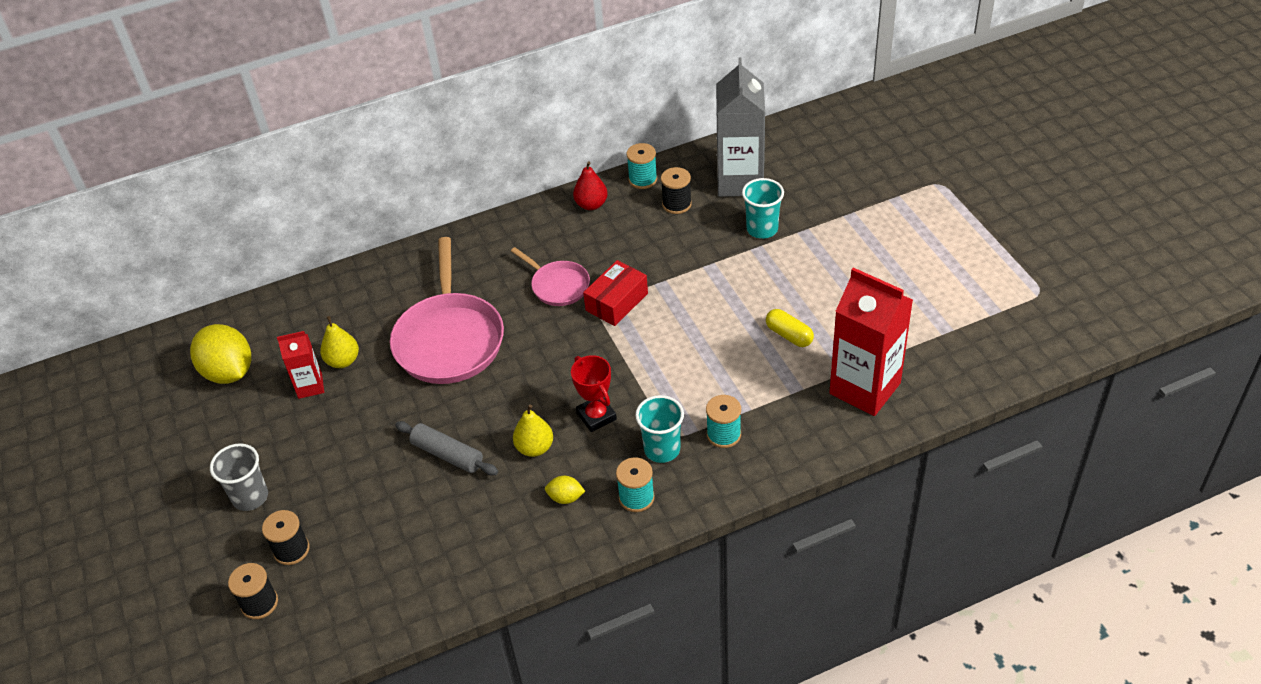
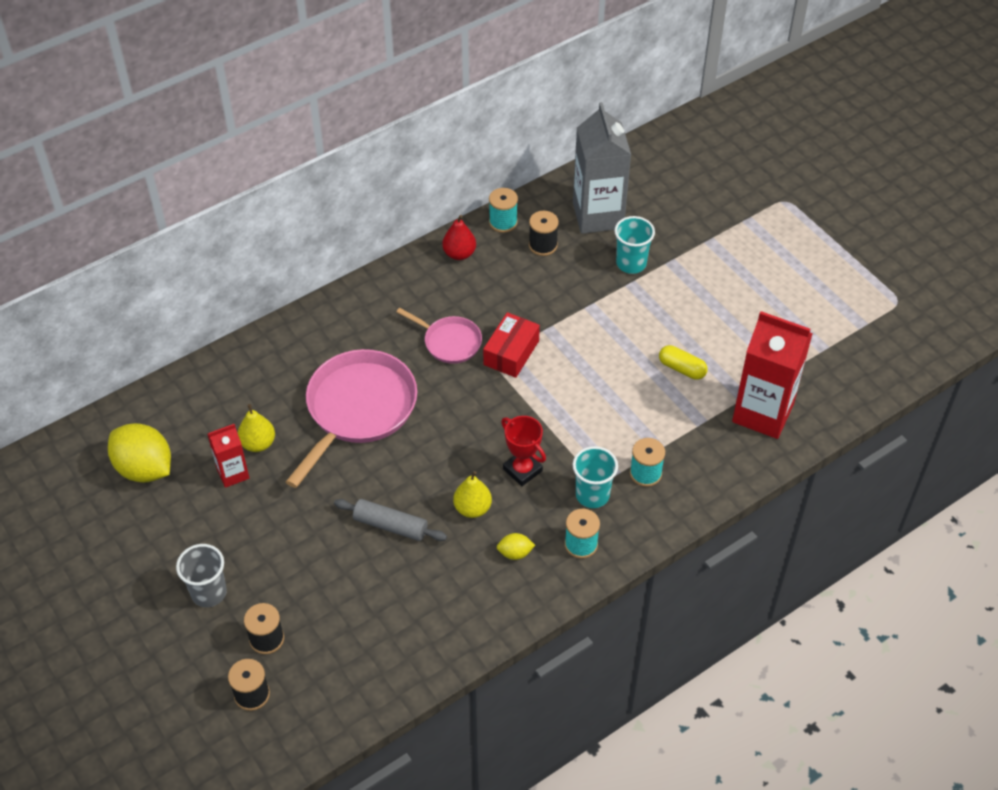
camera: 15 degrees left, 5 degrees up
(449, 339) = (358, 409): pink pan -> pink pan turned 135 degrees counterclockwise

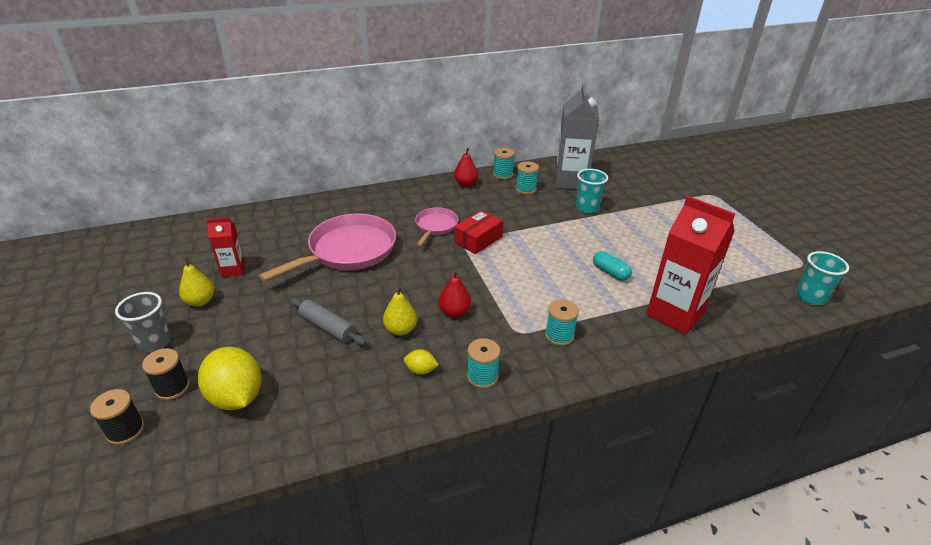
camera: 15 degrees right, 15 degrees down
(144, 468) = (175, 255): yellow lemon -> yellow lemon (236, 397)
(258, 443) = (264, 256): yellow pear -> yellow pear (200, 301)
(449, 342) = (435, 226): pink pan -> pink pan turned 120 degrees counterclockwise
(522, 470) = (454, 312): red trophy -> red pear
(543, 245) = (526, 189): black spool -> turquoise spool
(592, 495) = (507, 341): turquoise cup -> turquoise cup (810, 297)
(682, 368) = (610, 272): yellow capsule -> turquoise capsule

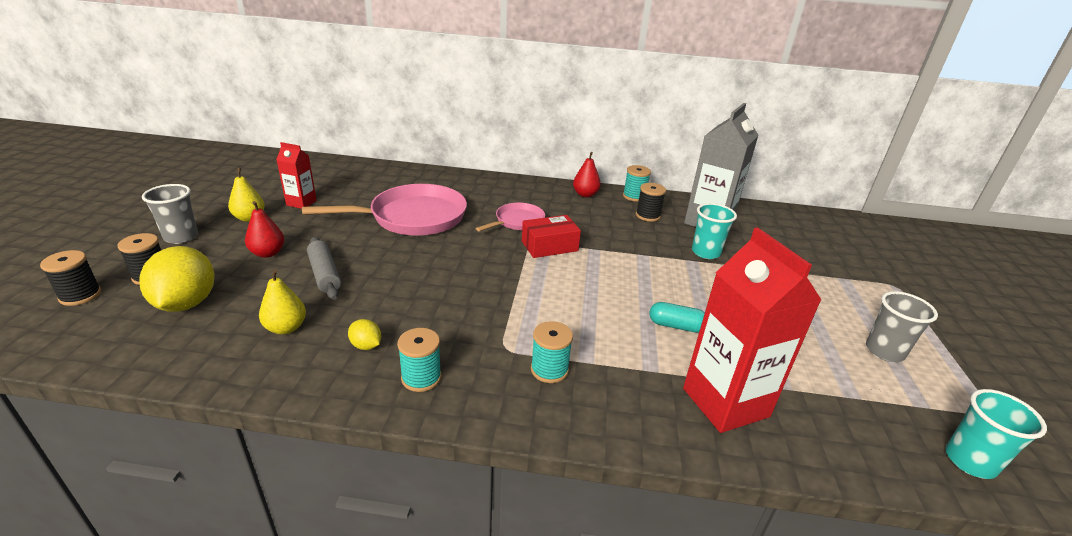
camera: 25 degrees right, 5 degrees down
(400, 329) = (387, 300): yellow pear -> yellow pear (286, 328)
(454, 312) = (457, 304): red pear -> red pear (268, 253)
(526, 189) = (648, 216): turquoise spool -> black spool
(610, 272) = (676, 326): turquoise capsule -> turquoise capsule turned 60 degrees counterclockwise
(734, 245) = (884, 351): none -> grey cup

